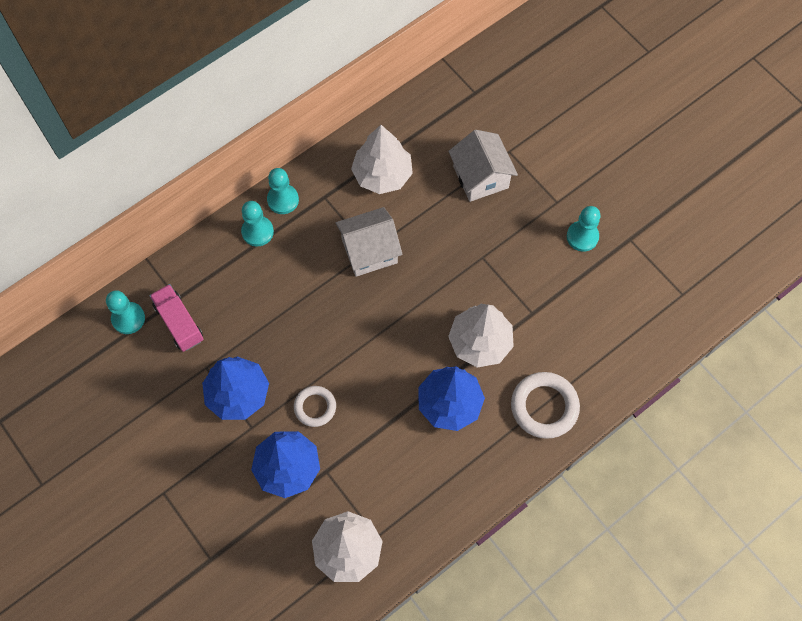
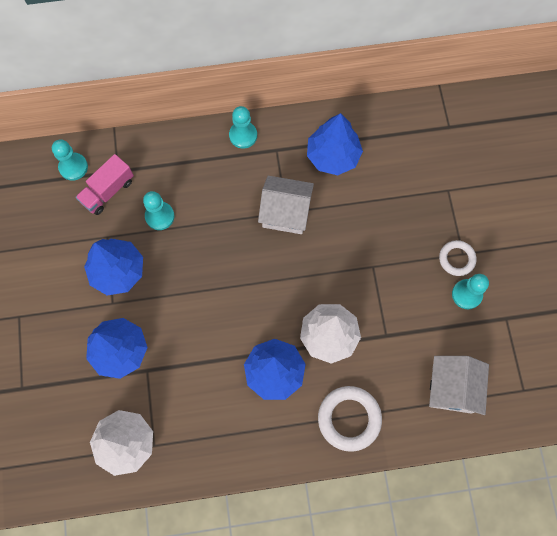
camera: 30 degrees right, 5 degrees up
(179, 323) = (108, 191): pink truck -> pink truck turned 135 degrees counterclockwise
(257, 232) = (208, 150): turquoise pawn -> turquoise pawn (159, 216)
(315, 407) = (169, 314): white ring -> white ring (456, 259)
(382, 175) = (333, 156): white tree -> blue tree
(480, 177) = (411, 199): white house -> white house (452, 388)

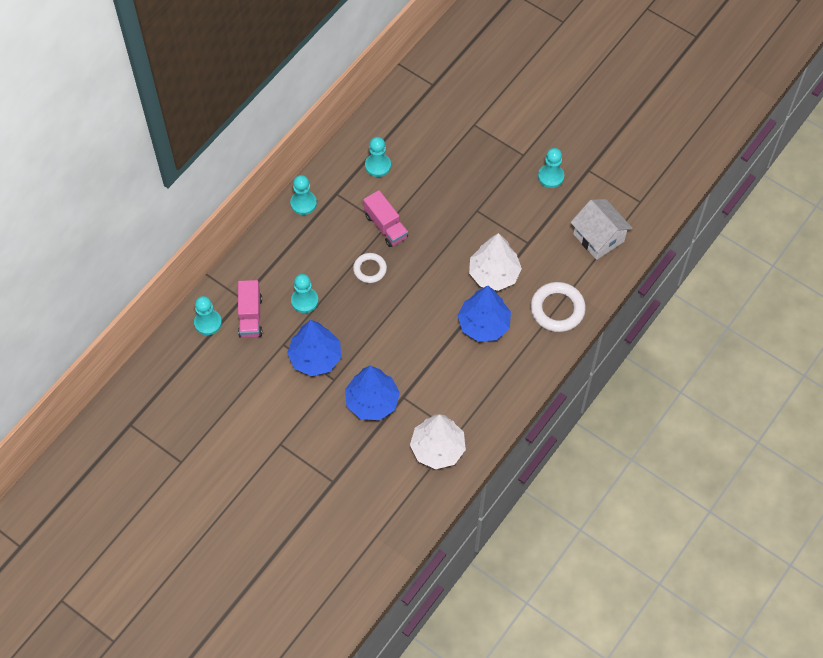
camera: 45 degrees left, 10 degrees down
(285, 212) = (386, 226): white house -> pink truck
(333, 156) = (378, 165): blue tree -> turquoise pawn
(456, 259) = (523, 161): white ring -> white ring (370, 269)

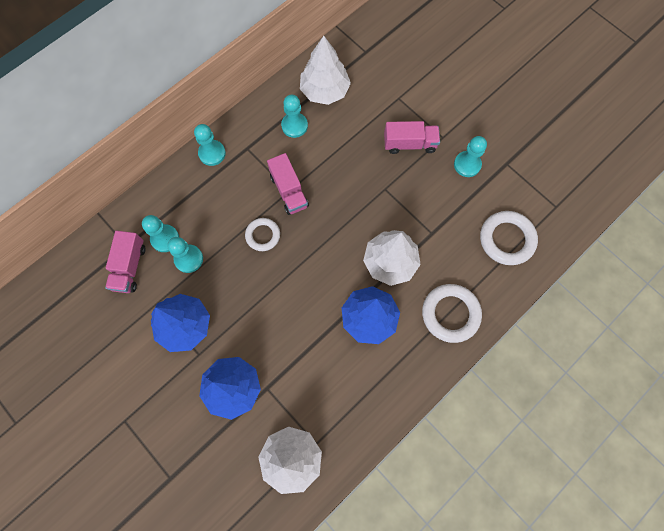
camera: 10 degrees right, 10 degrees up
(208, 323) = (85, 267): turquoise pawn -> turquoise pawn (165, 239)
(400, 128) = (324, 91): none -> white tree
(492, 166) = (409, 144): none -> pink truck
(598, 237) = (506, 239): white house -> white ring

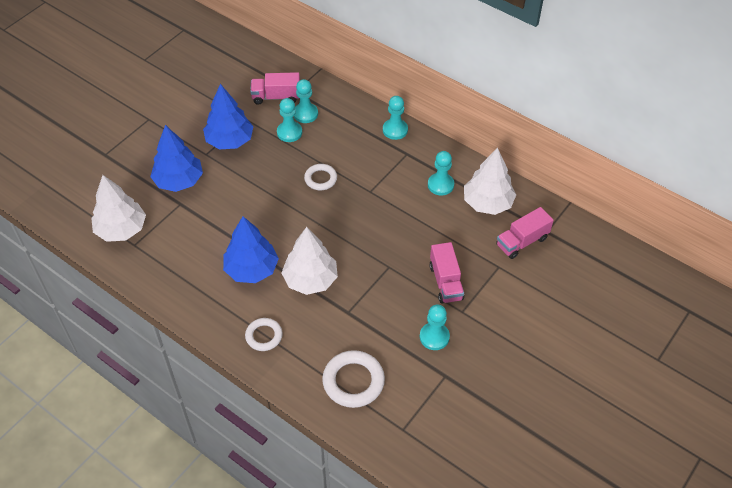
camera: 80 degrees right, 20 degrees down
(289, 191) = (369, 191): pink truck -> pink truck (522, 241)
(450, 314) = (264, 336): white ring -> white ring, size x0.62

